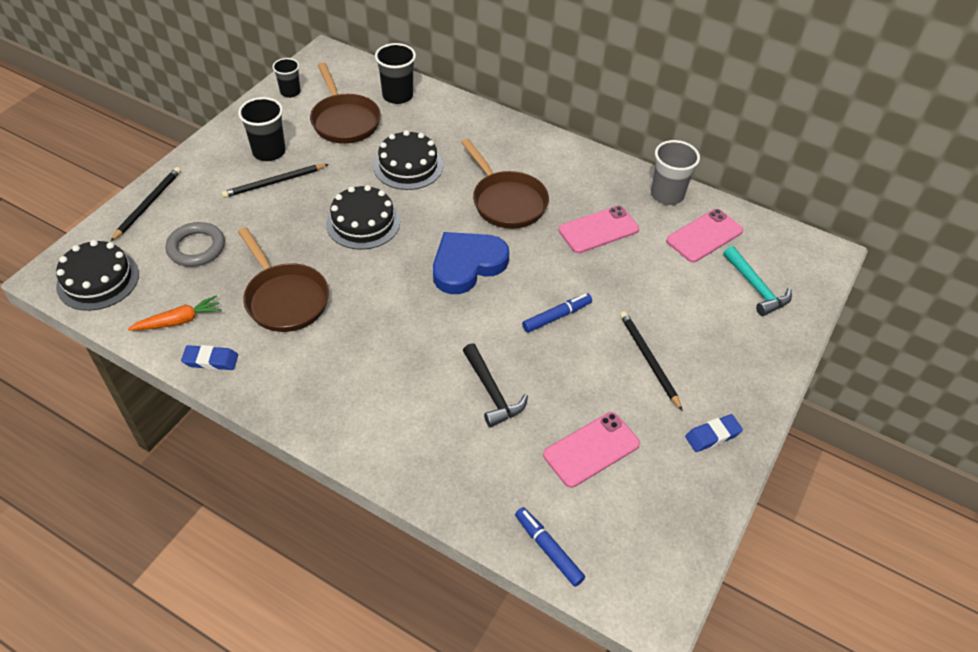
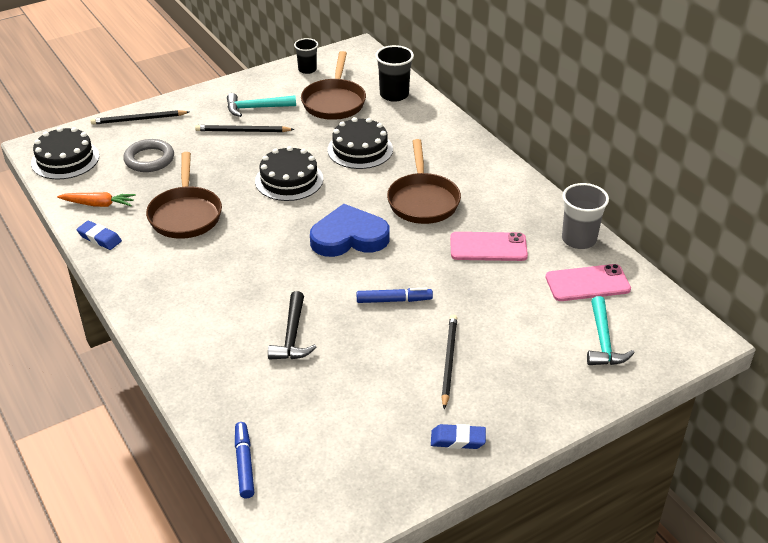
camera: 30 degrees right, 10 degrees down
(148, 204) = (138, 119): black pencil -> black pencil turned 150 degrees counterclockwise
(269, 152) = (256, 108): black cup -> turquoise hammer
(591, 449) = (340, 408): pink phone -> none

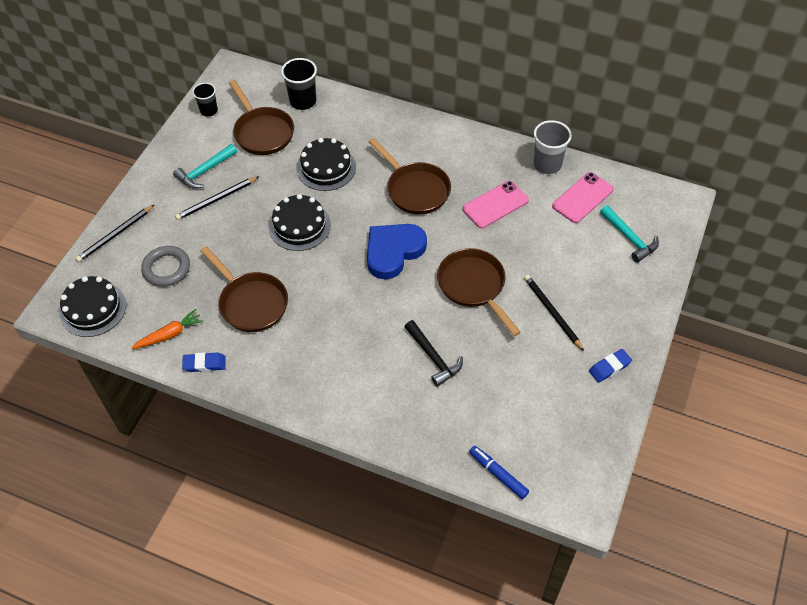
camera: 35 degrees left, 15 degrees up
(394, 300) = (473, 286): blue marker -> brown pan

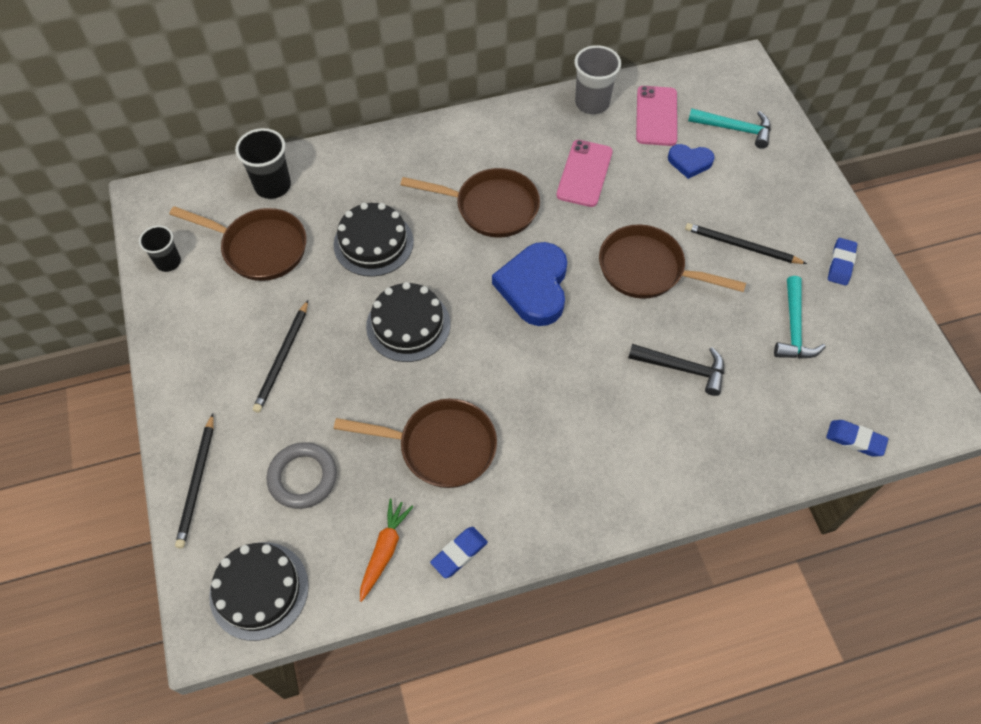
camera: 40 degrees left, 5 degrees up
(204, 171) = (235, 335): turquoise hammer -> turquoise hammer (794, 328)
(498, 474) = (855, 440): blue marker -> blue eraser
(574, 240) = (689, 162): none -> blue heart

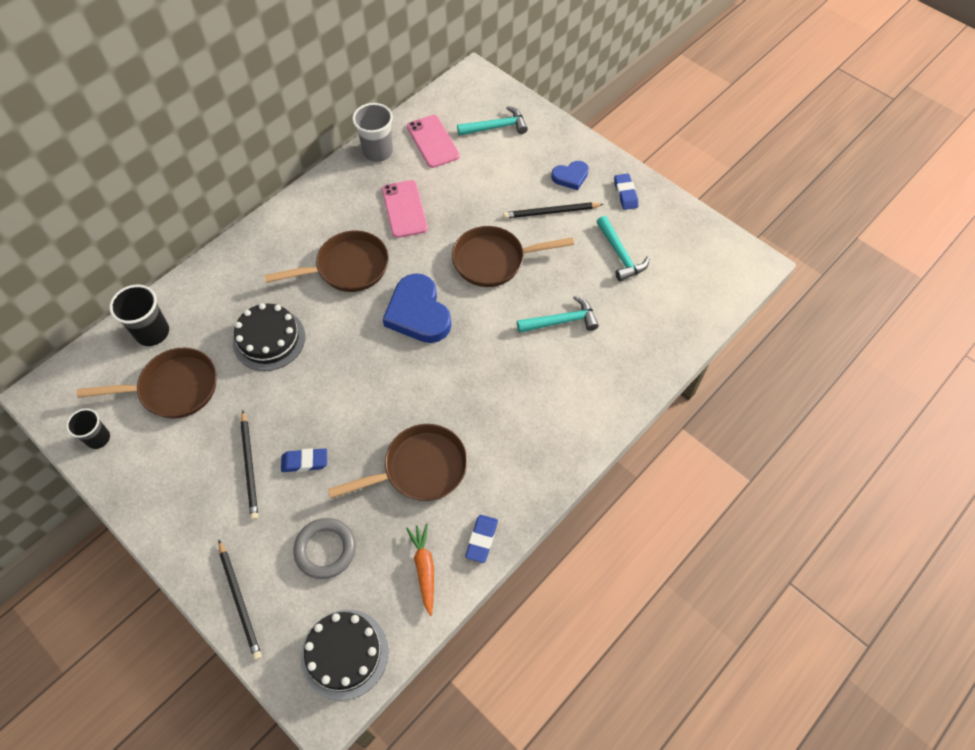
camera: 30 degrees left, 0 degrees up
(408, 325) = (337, 389): black cake -> none
(683, 368) = (561, 321): black hammer -> turquoise hammer
(689, 162) = (478, 166): blue heart -> blue heart (570, 177)
(855, 440) = (704, 313): blue eraser -> blue eraser (305, 462)

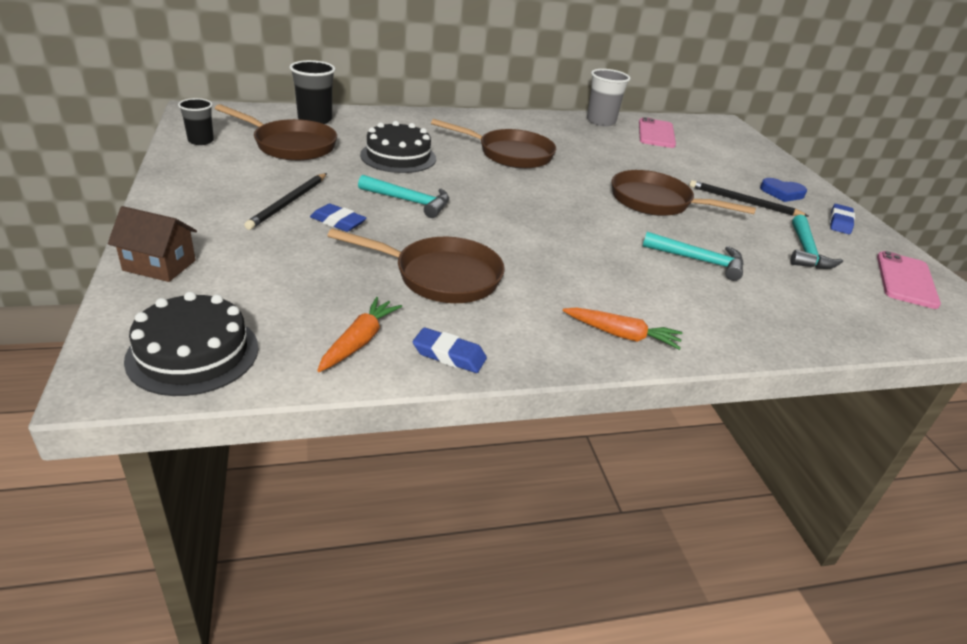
camera: 30 degrees right, 25 degrees down
(240, 601) = (159, 265): black pencil -> brown house
(325, 549) = (281, 277): grey ring -> none
(404, 209) = (595, 150): pink phone -> pink phone (906, 280)
(418, 313) = (548, 197): blue heart -> none
(482, 539) = (449, 355): blue eraser -> blue eraser turned 60 degrees clockwise
(496, 127) = (724, 147): turquoise hammer -> turquoise hammer (409, 201)
(561, 443) = (621, 335): none -> orange carrot

